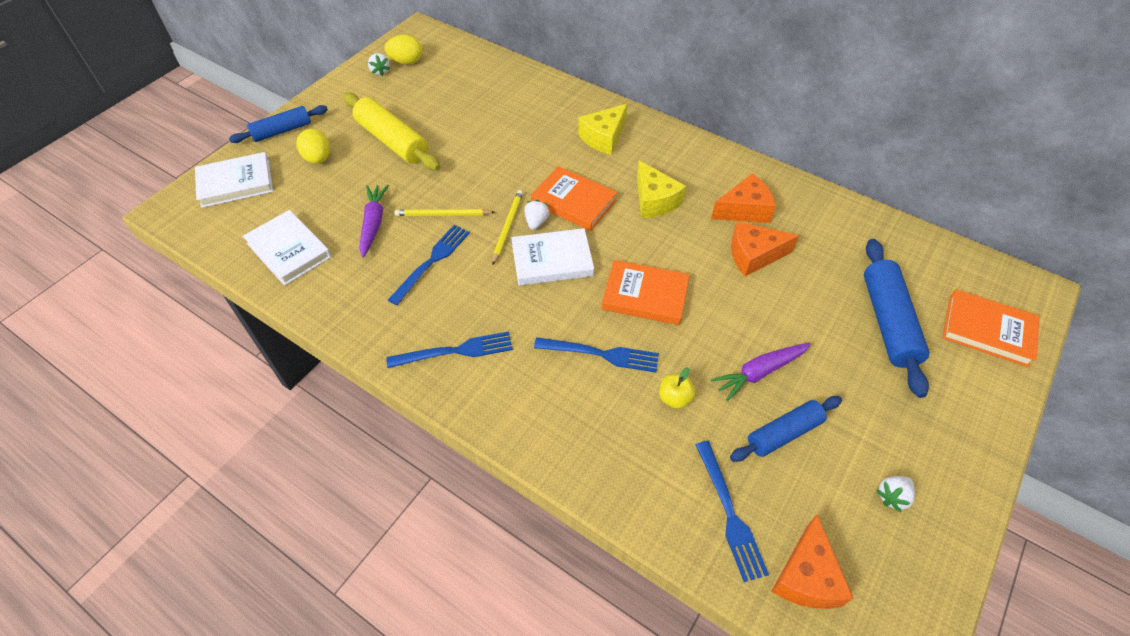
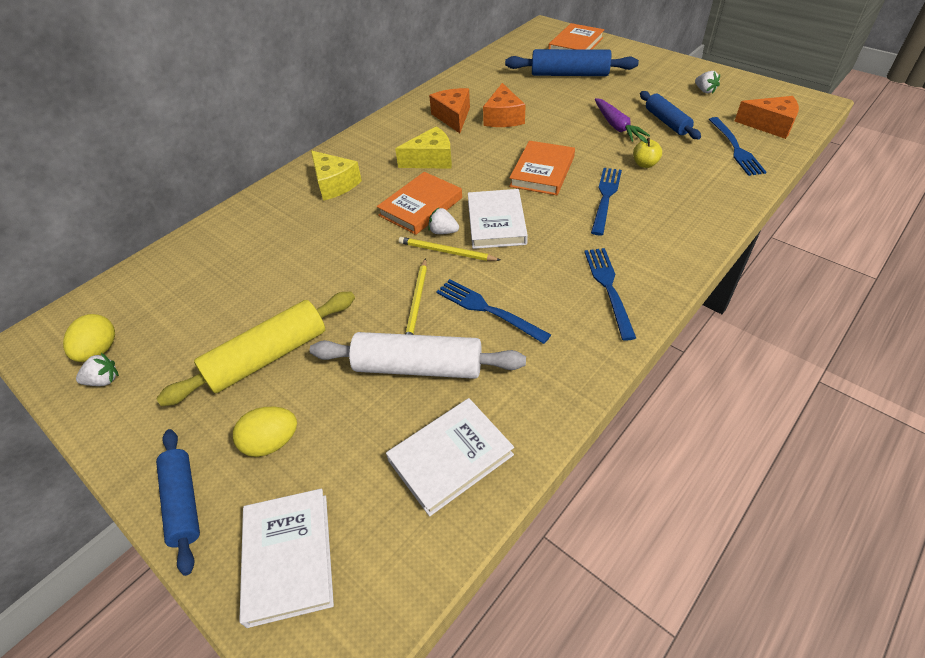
camera: 80 degrees left, 5 degrees down
(373, 223) = (418, 366): purple carrot -> white rolling pin
(730, 514) = (736, 148): blue fork -> blue fork turned 90 degrees clockwise

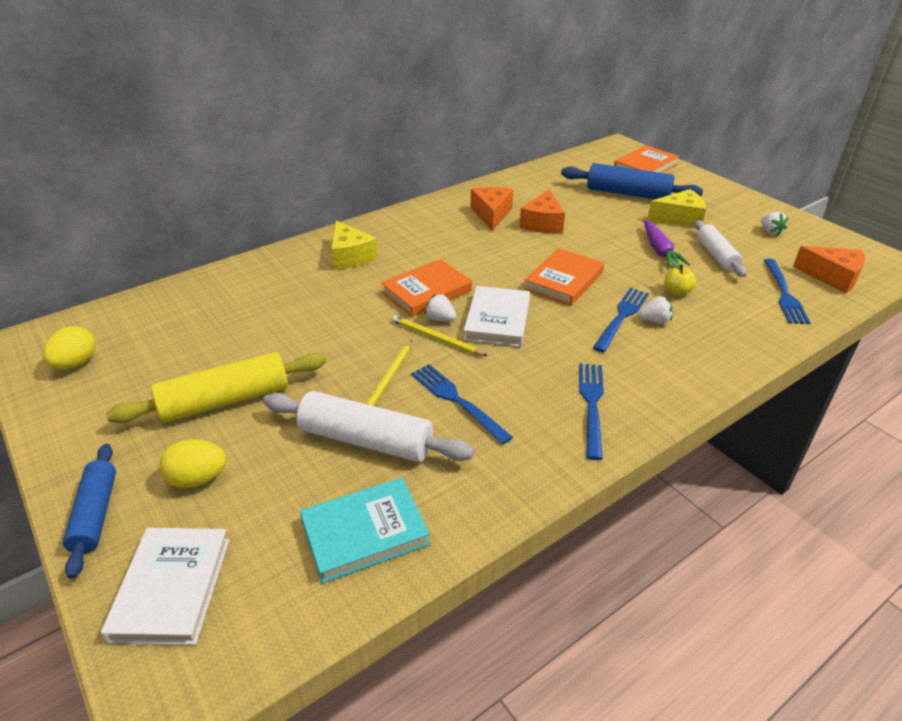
camera: 10 degrees right, 10 degrees down
(104, 380) = (69, 390): white strawberry -> white strawberry (655, 321)
(431, 160) = (454, 250): yellow cheese -> yellow cheese (679, 219)
(450, 458) = (365, 533): white book -> turquoise book
(667, 122) = (716, 255): blue rolling pin -> white rolling pin

